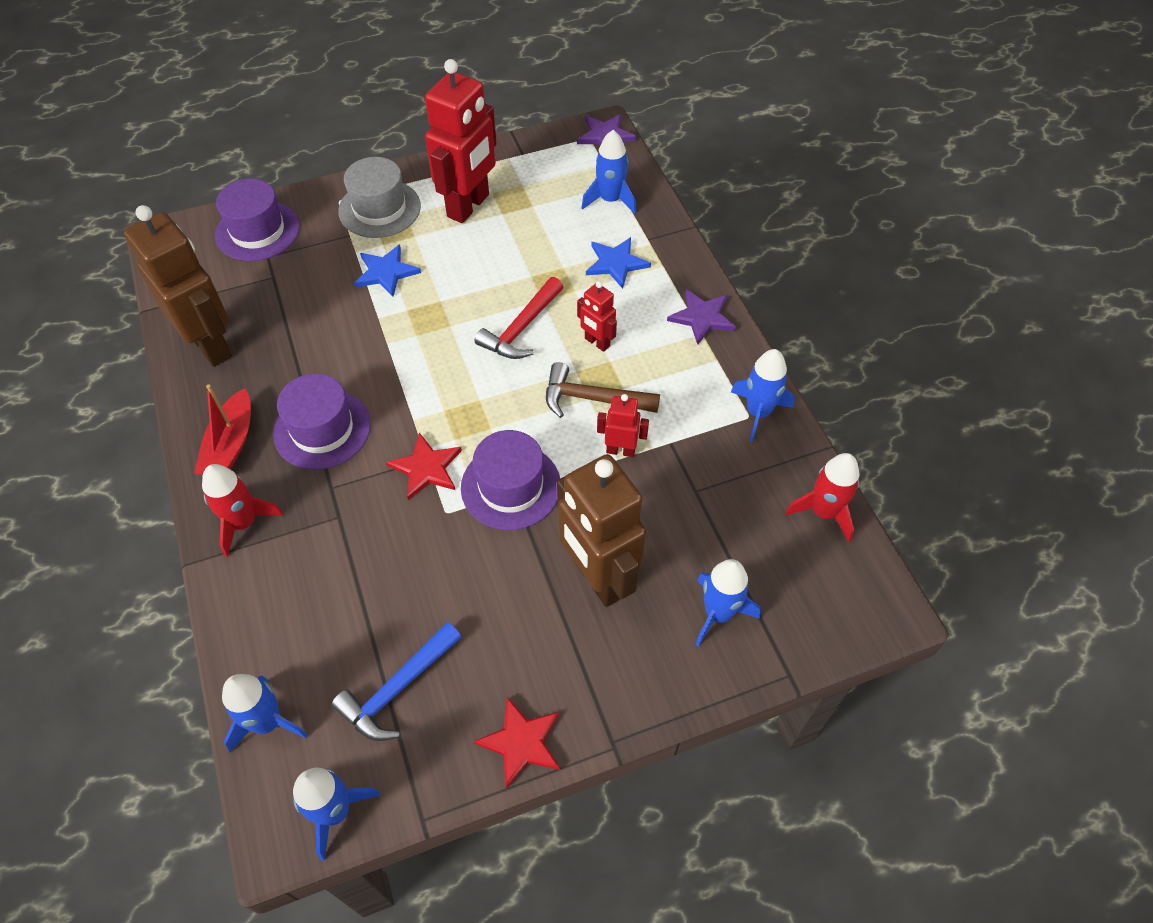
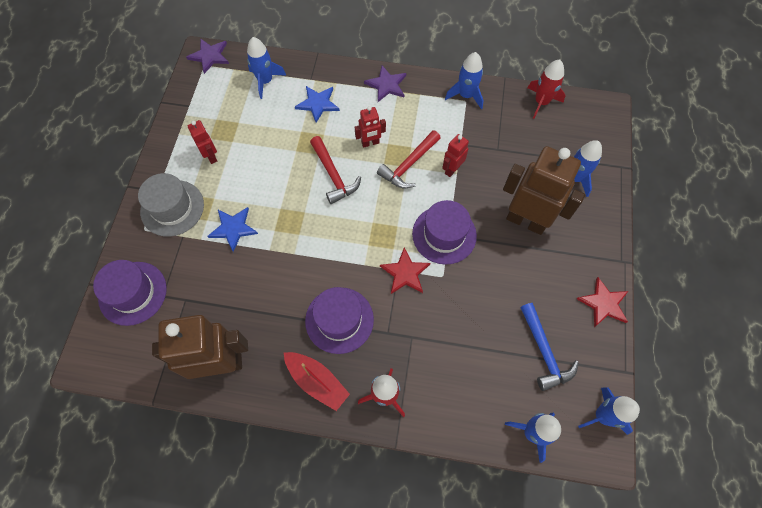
camera: 60 degrees left, 10 degrees up
(469, 206) = (211, 156): red robot -> red robot, size x0.48
(593, 398) = (409, 165): brown hammer -> red hammer
(598, 578) = (526, 221): brown robot -> brown robot turned 150 degrees counterclockwise

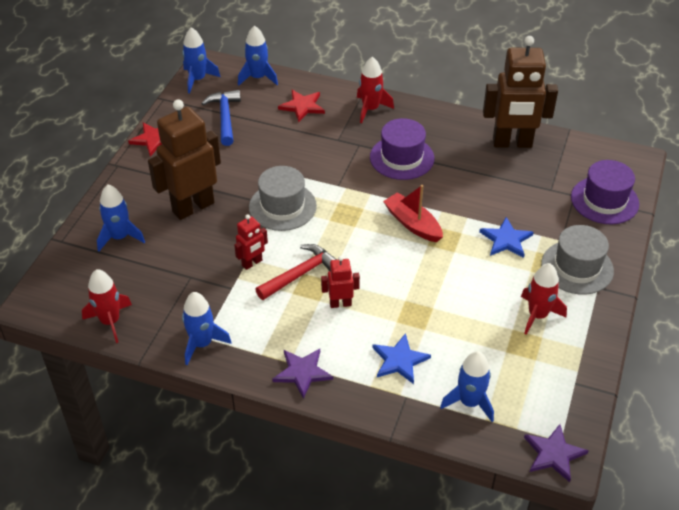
camera: 170 degrees left, 20 degrees down
(211, 156) = (537, 315): red robot -> red rocket
(317, 381) = (427, 123): red boat -> red boat (412, 224)
(333, 175) = (390, 275): red hammer -> none
(405, 273) = (331, 182): red star -> red star (302, 106)
(444, 234) = (282, 206): purple hat -> grey hat
(526, 221) = (193, 207): brown robot -> brown robot turned 105 degrees clockwise

